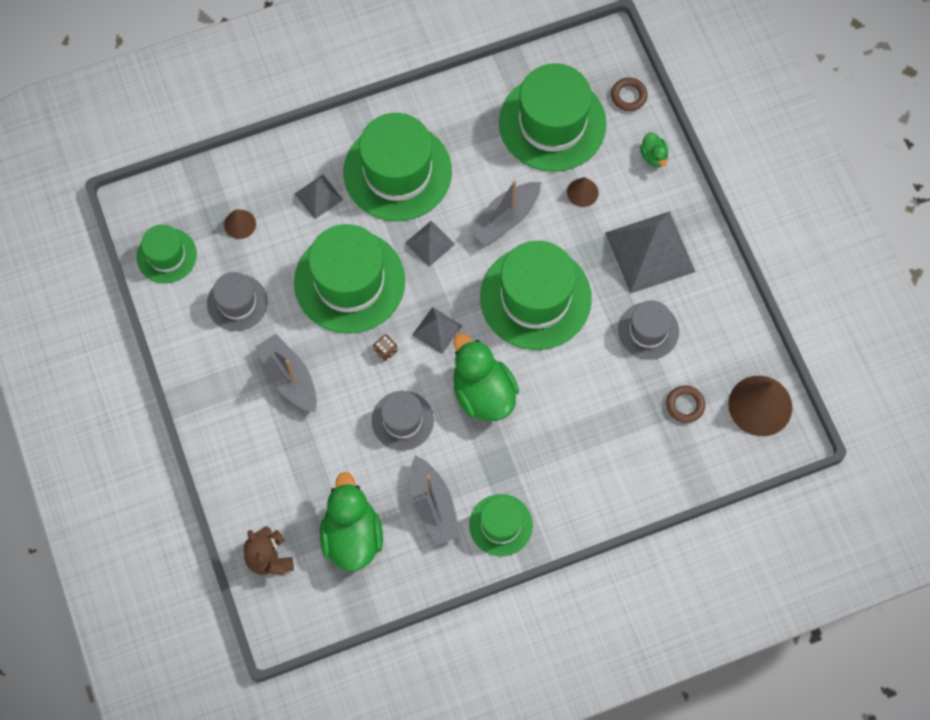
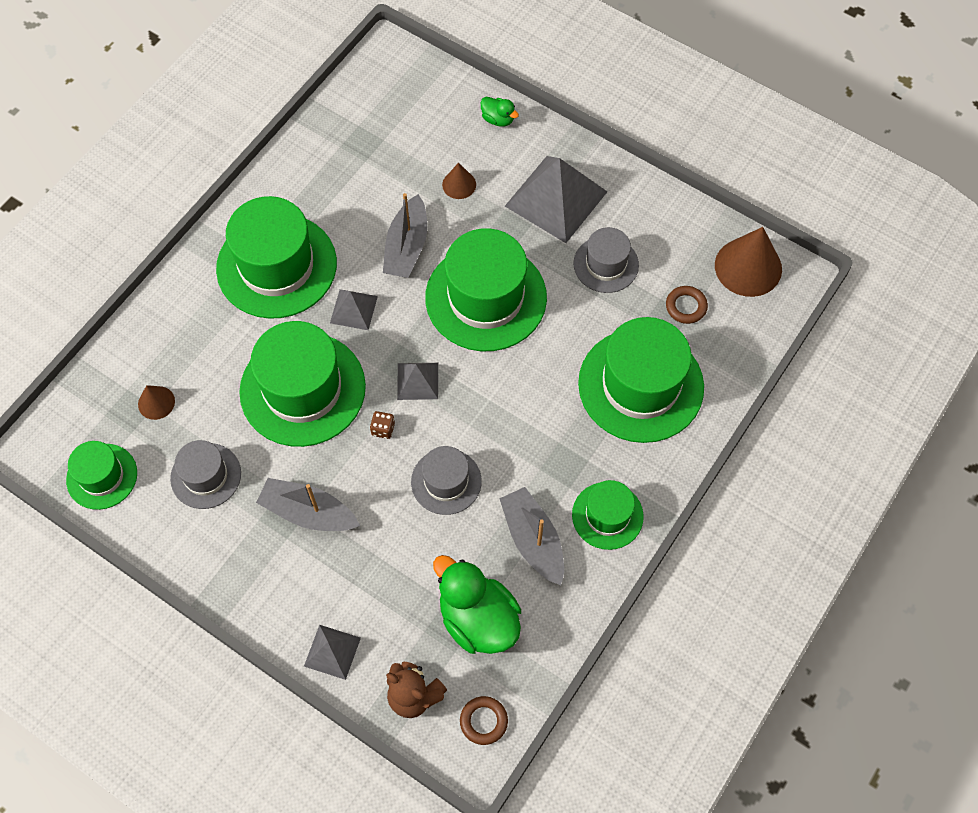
camera: 35 degrees left, 5 degrees down
(318, 196) = (216, 331): grey pyramid -> grey pyramid (332, 651)
(433, 506) = (533, 540): grey boat -> grey boat turned 150 degrees counterclockwise
(483, 393) = (502, 409): green duck -> none
(552, 123) = (388, 143): green hat -> green hat (640, 385)
(628, 96) = (438, 83): brown ring -> brown ring (483, 721)

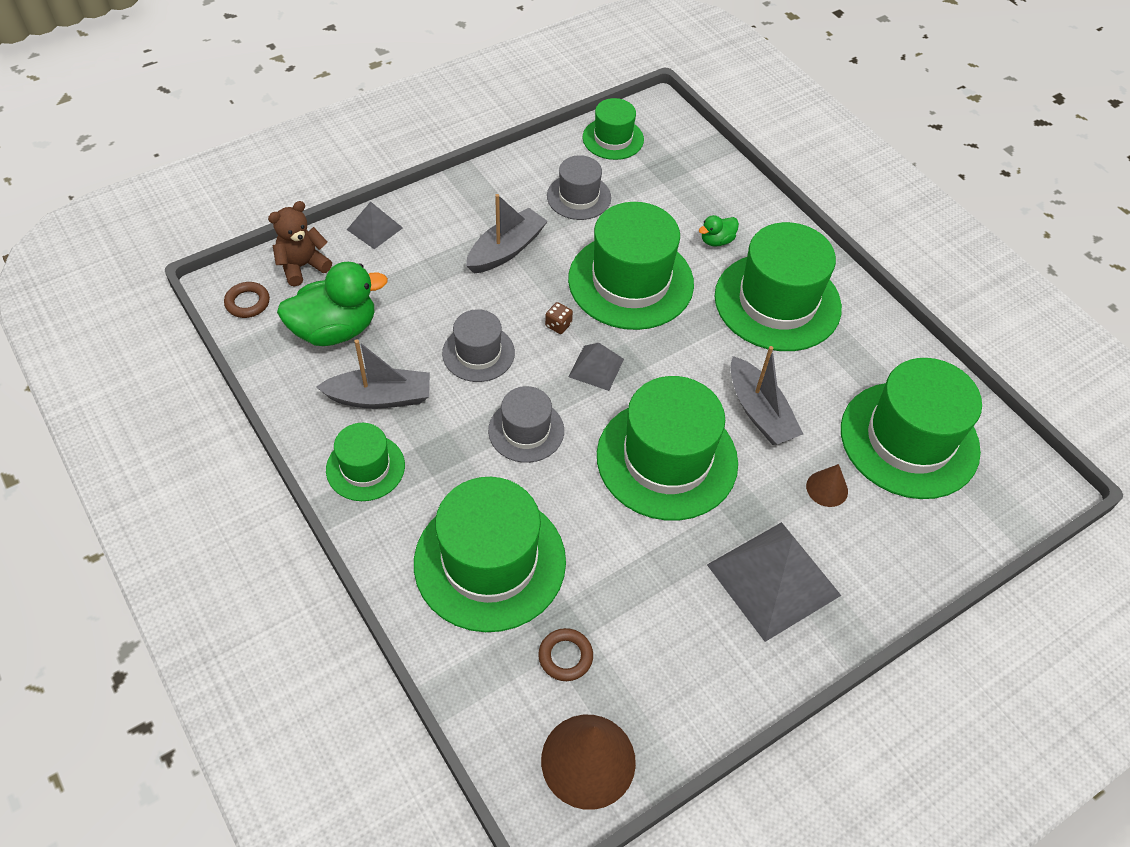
camera: 110 degrees right, 10 degrees down
(156, 402) = (666, 185): brown cone -> none
(353, 309) = (701, 344): grey pyramid -> none
(385, 142) = (909, 439): none -> green hat
(407, 247) = (759, 412): grey boat -> grey boat turned 150 degrees counterclockwise
(498, 119) = (913, 564): green duck -> green duck (716, 241)
(606, 264) = (660, 594): grey hat -> grey hat (526, 430)

